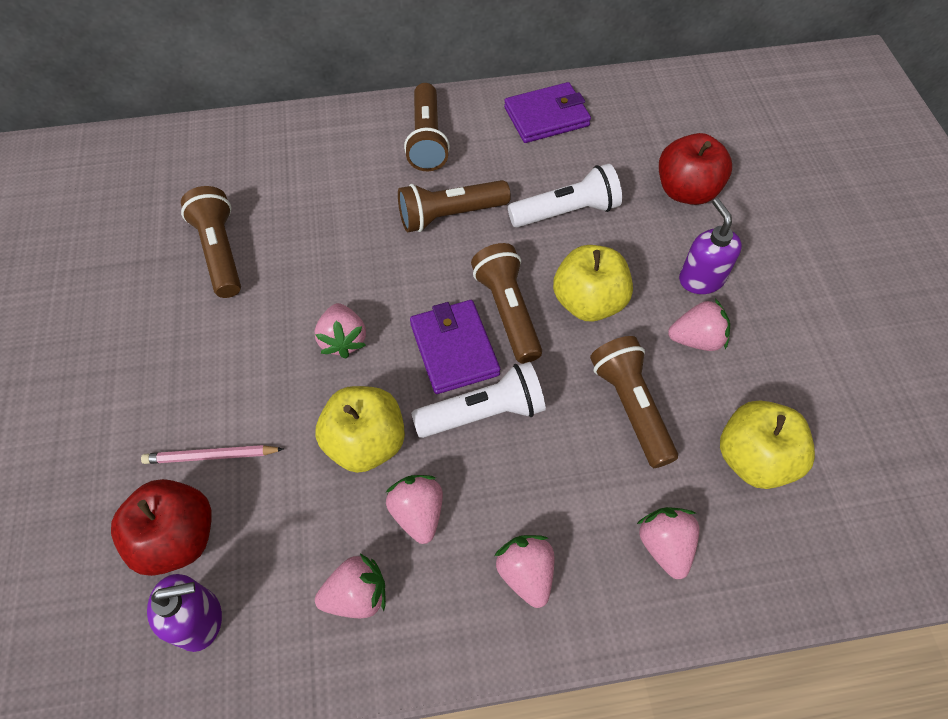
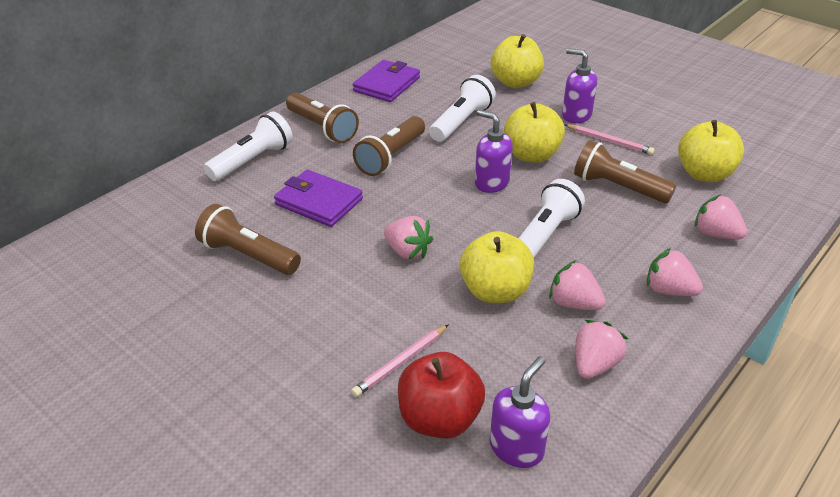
camera: 40 degrees left, 20 degrees down
(330, 143) = (252, 160): none -> white flashlight
(454, 349) = (485, 217): purple wallet -> purple wallet (319, 202)
(507, 311) = (491, 183): brown flashlight -> purple soap dispenser
(686, 191) = (515, 82): red apple -> yellow apple
(696, 339) = (609, 141): pink strawberry -> pink pencil

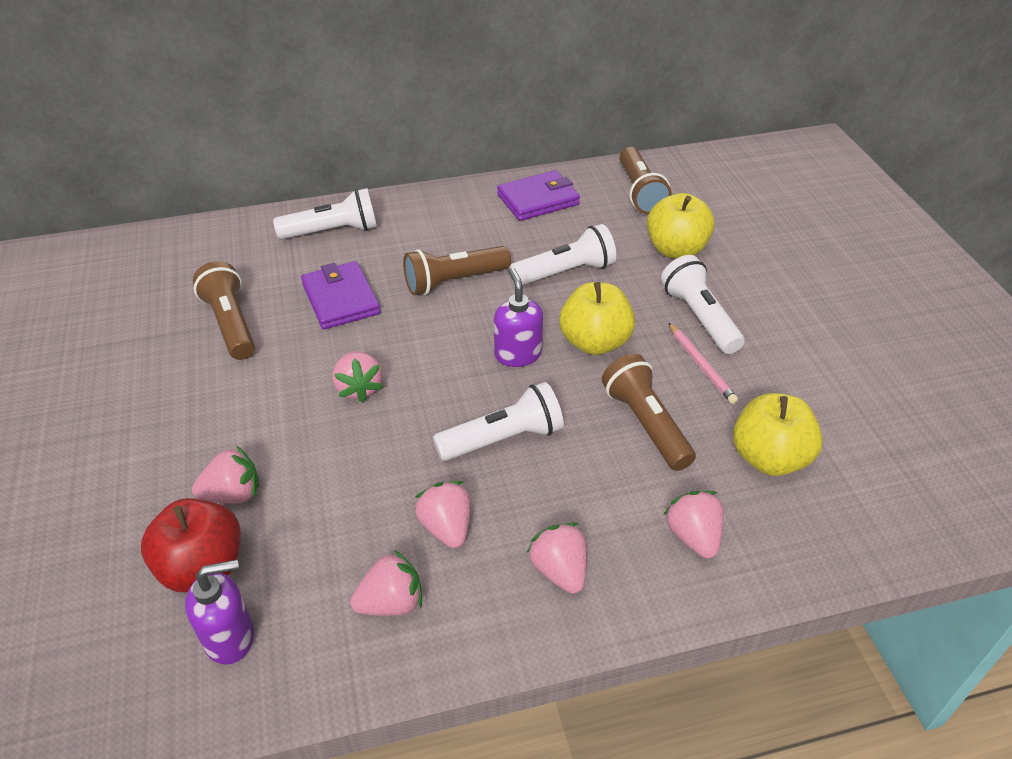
camera: 35 degrees right, 5 degrees up
(322, 128) = (426, 223): brown flashlight -> brown flashlight (640, 192)
(401, 362) = (233, 494): pink pencil -> pink strawberry
(495, 291) = (389, 472): yellow apple -> none
(576, 115) = (699, 317): purple soap dispenser -> white flashlight

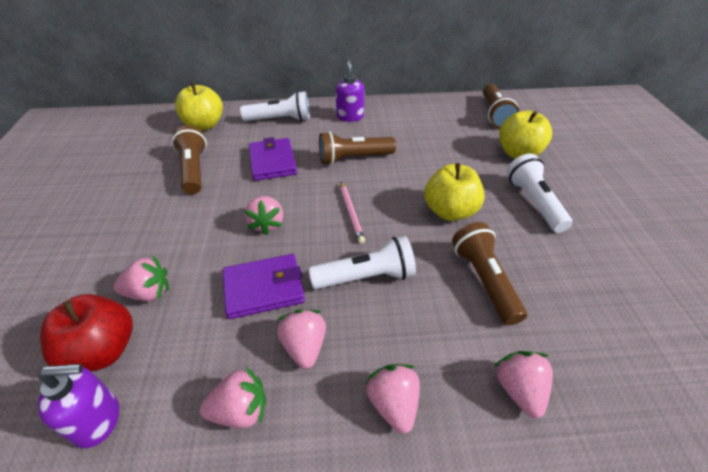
camera: 10 degrees right, 0 degrees up
(517, 354) = (389, 213): purple soap dispenser -> purple soap dispenser (350, 116)
(538, 200) = (422, 113): purple wallet -> purple wallet (264, 288)
(565, 272) = (434, 160): white flashlight -> none
(701, 365) = (533, 239): pink pencil -> pink pencil (351, 213)
(769, 458) = (591, 325): yellow apple -> yellow apple (204, 125)

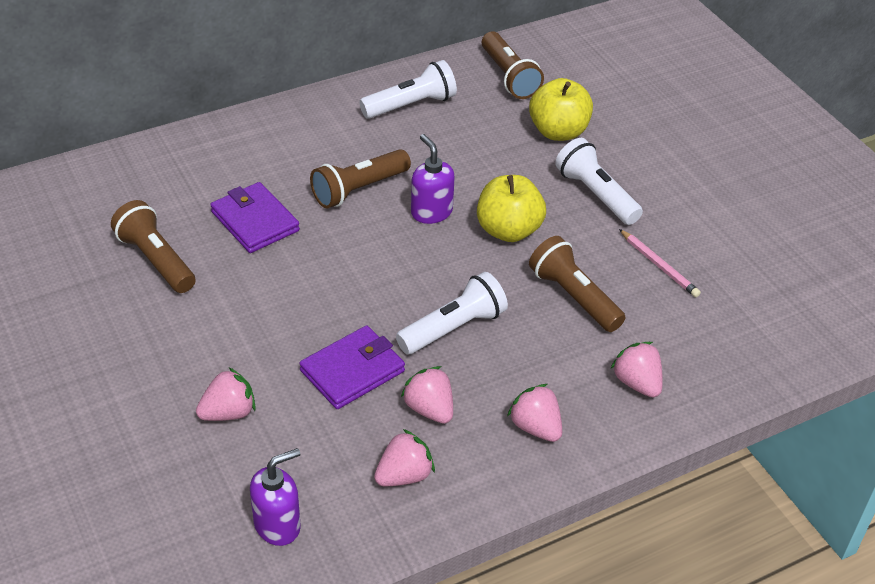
camera: 25 degrees left, 0 degrees up
(103, 351) = (228, 476): red apple -> none
(204, 125) = (112, 189): yellow apple -> none
(267, 224) = (306, 303): pink strawberry -> none
(280, 120) = (219, 154): white flashlight -> white flashlight (411, 105)
(350, 116) = (316, 125): purple soap dispenser -> purple soap dispenser (431, 212)
(351, 213) = (397, 262): pink pencil -> pink pencil (659, 265)

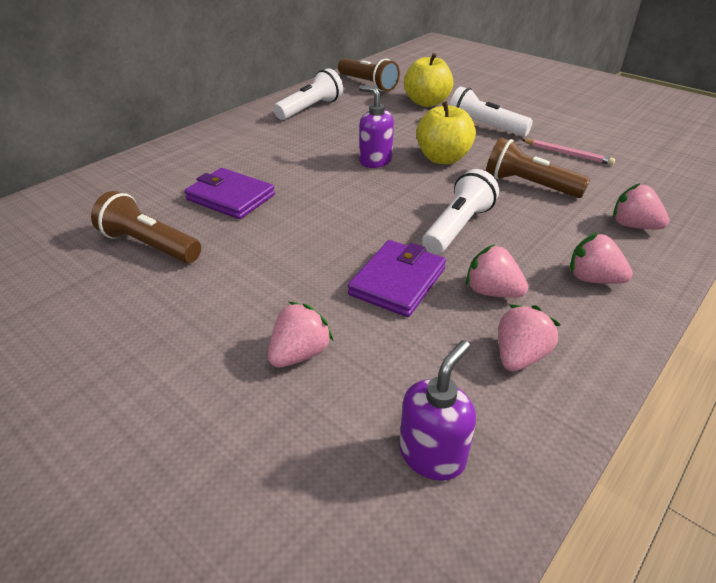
camera: 20 degrees left, 5 degrees down
(358, 190) = (306, 160): brown flashlight -> none

